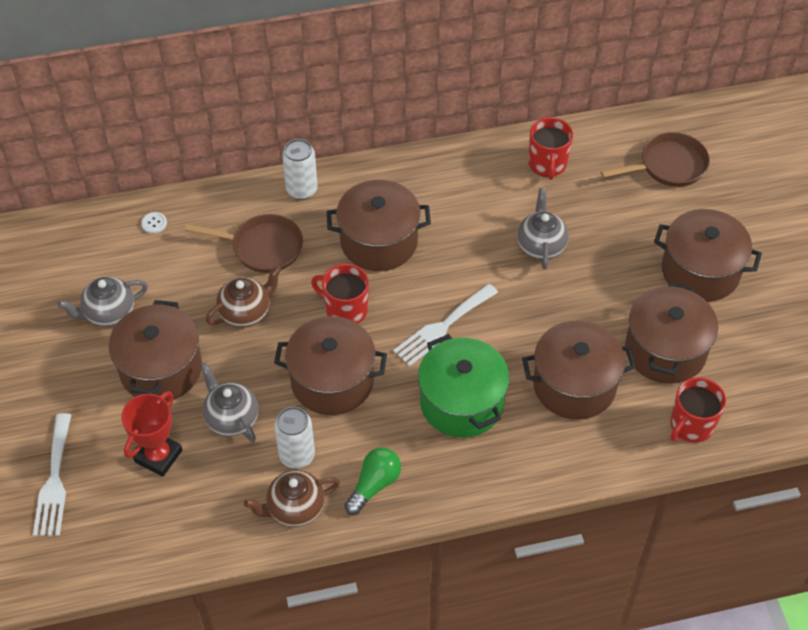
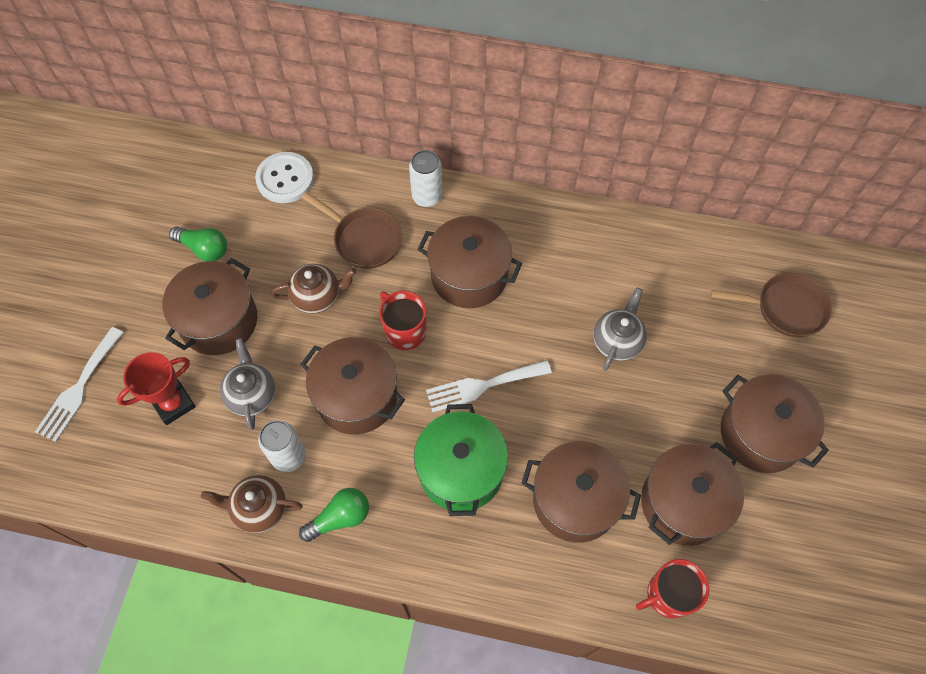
camera: 25 degrees right, 10 degrees up
(109, 313) = (204, 249): grey teapot -> green light bulb
(154, 223) = (285, 179): white button -> white button, size x2.40
(547, 164) = (666, 260): red mug -> none

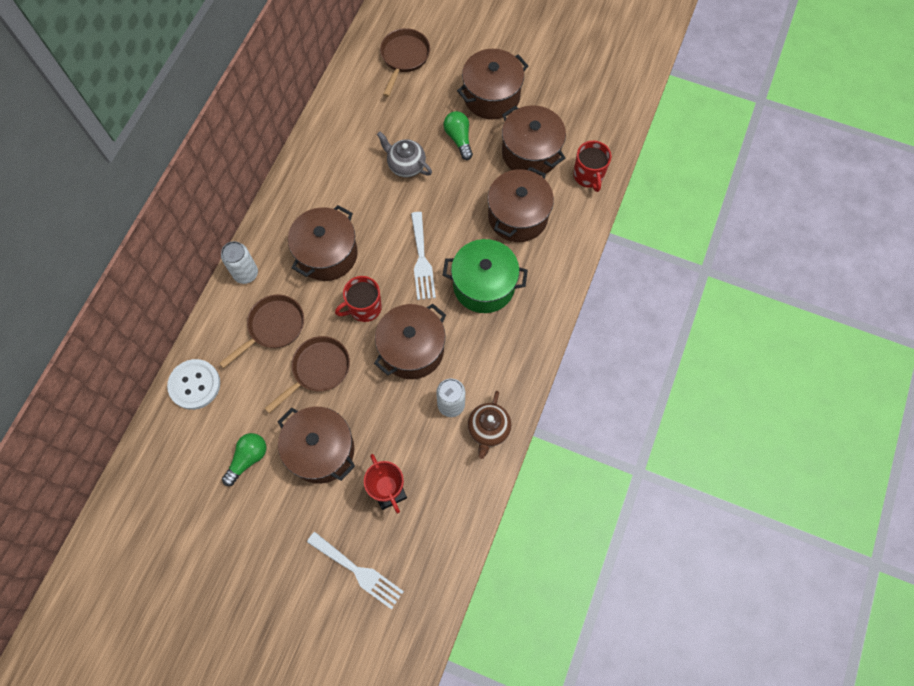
camera: 80 degrees left, 5 degrees up
(252, 395) = (394, 428): grey teapot -> none
(317, 297) = (318, 369): brown teapot -> brown pan
(340, 518) = (505, 372): green light bulb -> green light bulb (459, 139)

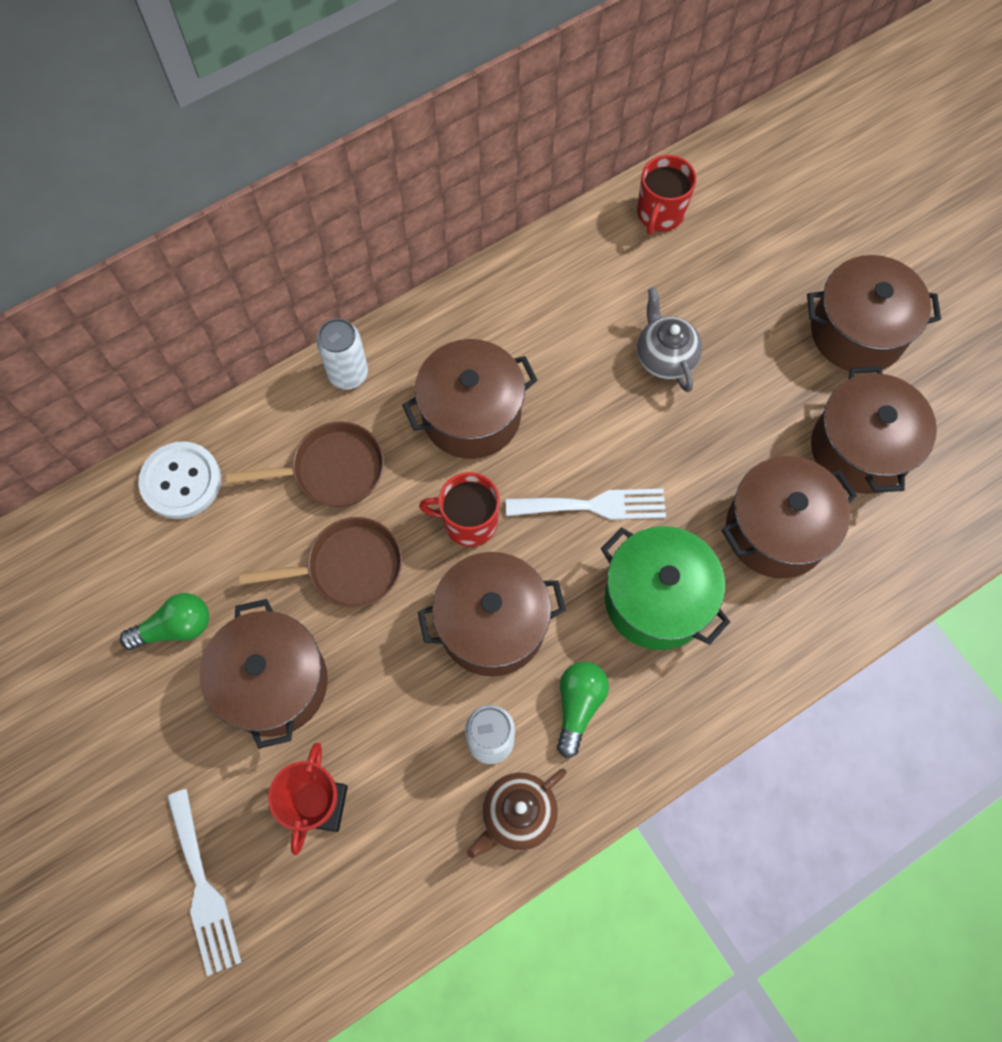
camera: 35 degrees right, 0 degrees up
(404, 57) = (767, 204): brown pan -> none
(421, 260) = (594, 506): white fork -> white fork turned 120 degrees counterclockwise
(459, 139) = (767, 365): green light bulb -> green light bulb (578, 706)
(588, 176) = (926, 536): red mug -> red mug (660, 214)

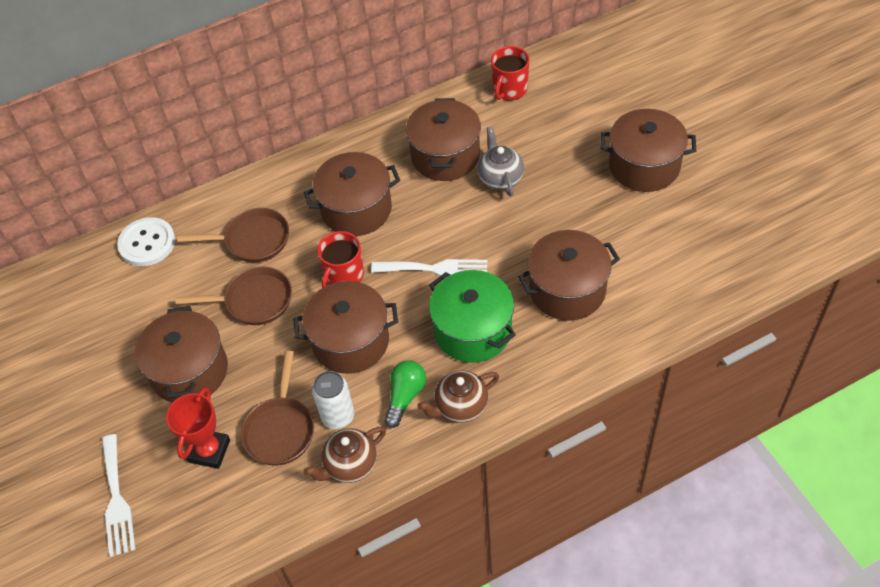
camera: 10 degrees right, 15 degrees down
(175, 627) = (127, 333): green light bulb -> none
(348, 374) = (274, 181): white can -> none
(414, 766) = (280, 429): none -> brown pan
(468, 522) = (344, 276): red mug -> red mug turned 75 degrees counterclockwise
(655, 717) = (460, 406): none -> brown teapot
(859, 449) = (636, 240): brown pot -> brown pot (445, 156)

